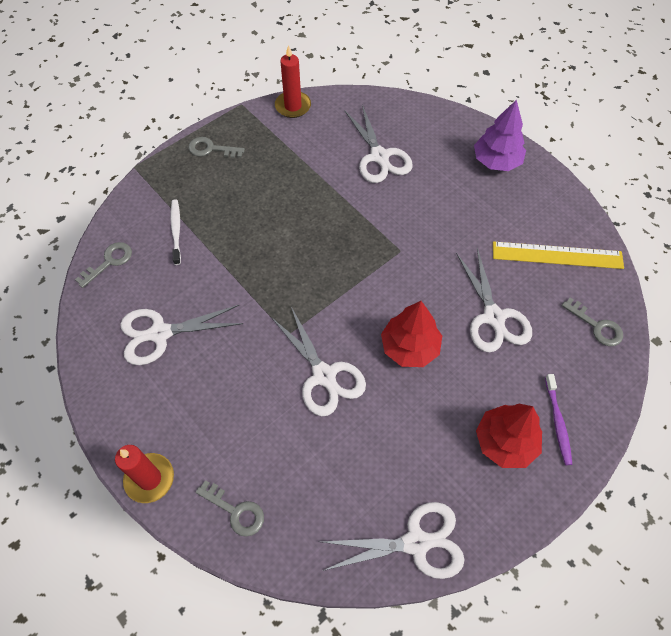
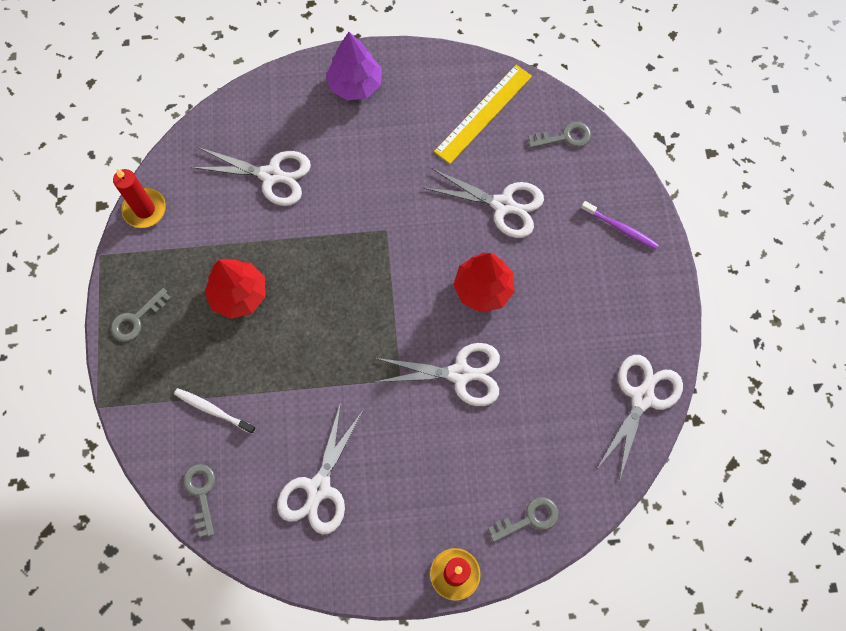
camera: 55 degrees left, 10 degrees up
(505, 442) = (610, 277): red tree -> red tree (239, 295)

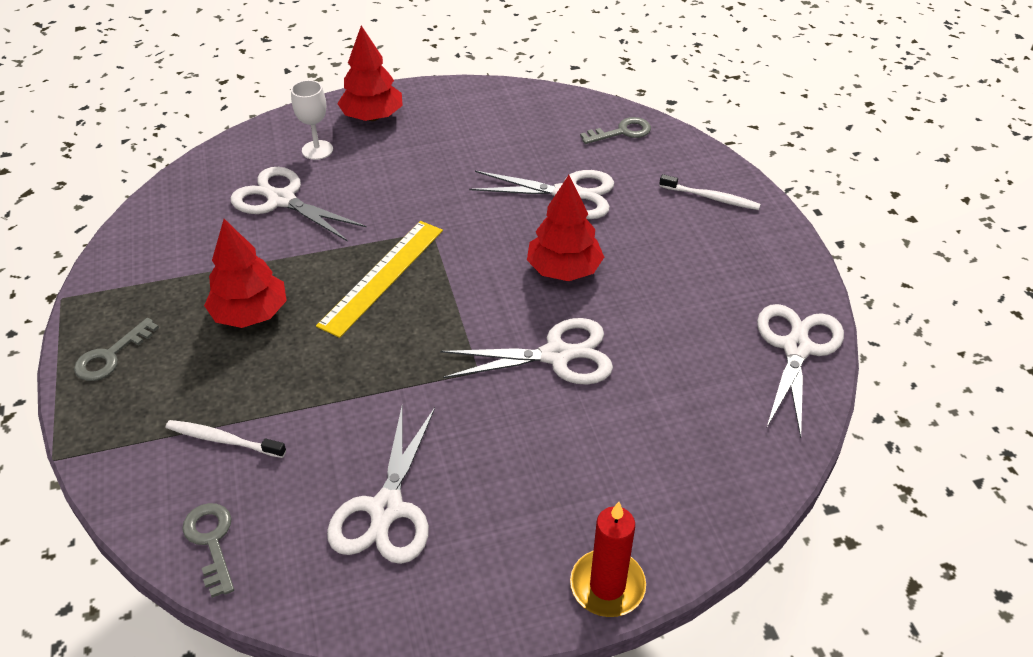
camera: 10 degrees left, 25 degrees down
(145, 209) = (122, 248): red candle -> none
(271, 175) = (281, 200): white scissors -> white scissors turned 150 degrees counterclockwise
(305, 119) = (317, 150): none -> white goblet
(355, 85) = (372, 117): purple tree -> red tree
(483, 114) = (524, 124): yellow ruler -> yellow ruler (382, 276)
(529, 518) = (694, 500): grey key -> none
(620, 228) = (711, 198): purple toothbrush -> white toothbrush

